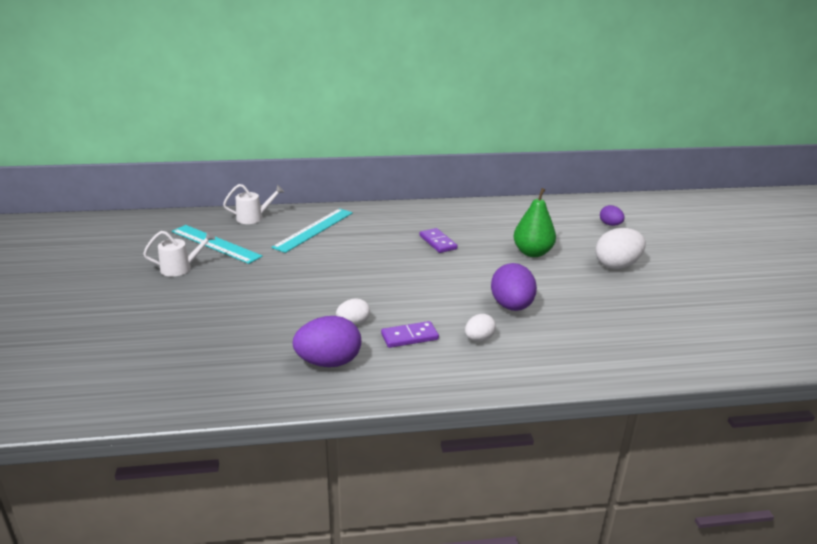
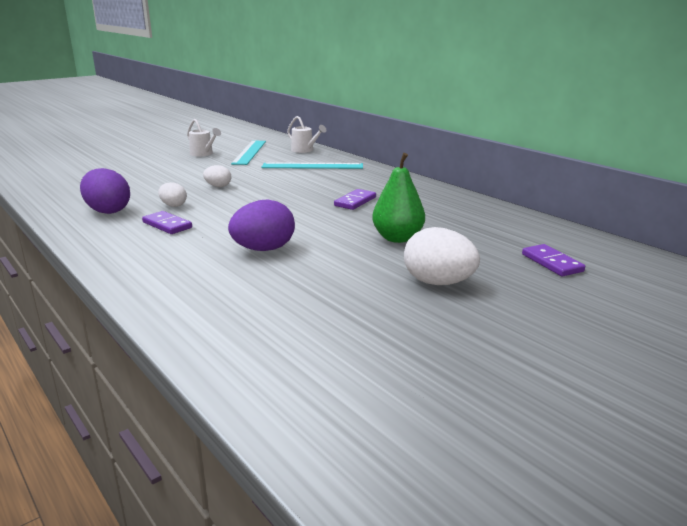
camera: 60 degrees right, 5 degrees down
(479, 339) = (186, 248): white egg -> white egg (218, 186)
(610, 225) = (552, 263): purple egg -> purple domino

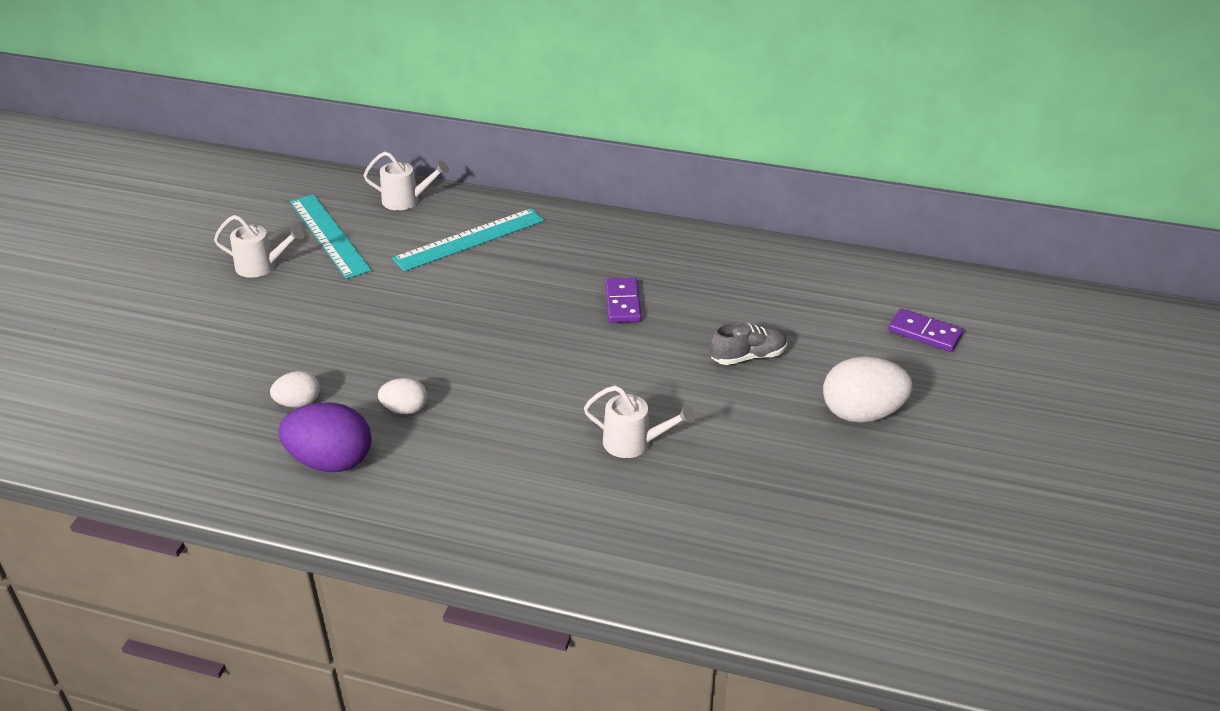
camera: 35 degrees left, 15 degrees up
(167, 225) = (457, 452): purple domino -> none
(218, 186) = (404, 341): white egg -> white egg (298, 403)
(264, 249) = (634, 443): purple egg -> white watering can
(397, 238) = (748, 356): green pear -> grey shoe

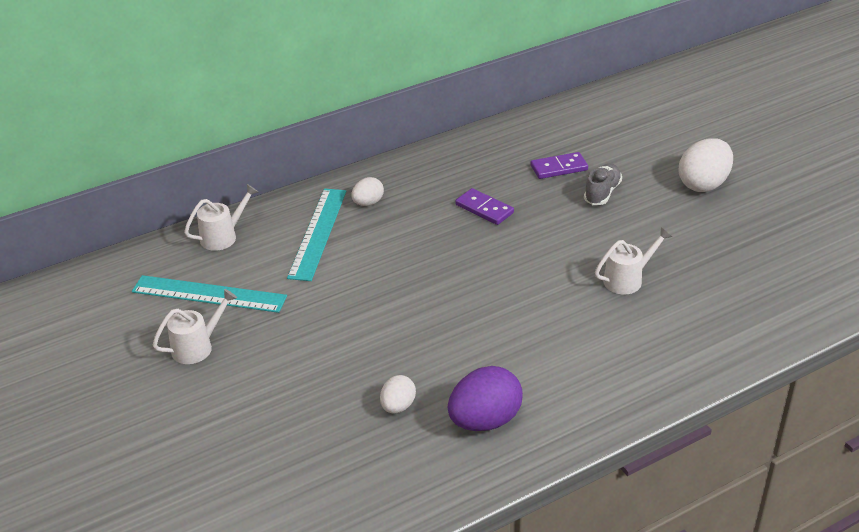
camera: 45 degrees left, 0 degrees up
(405, 409) = (472, 358): white egg -> white egg (368, 203)
(925, 333) = (662, 123): purple domino -> purple domino (559, 168)

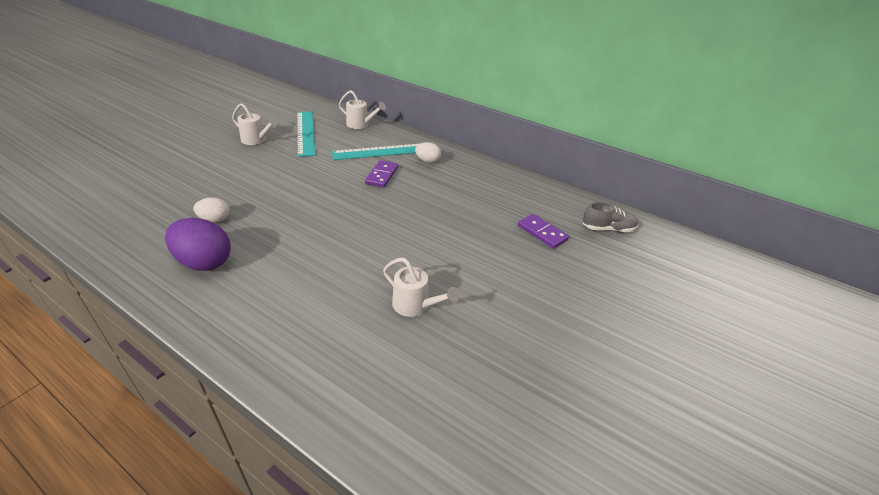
camera: 60 degrees right, 0 degrees up
(484, 209) = (458, 208): purple domino -> purple domino (382, 175)
(602, 193) = (529, 264): grey shoe -> grey shoe (608, 229)
(703, 184) = (603, 330): white egg -> none

